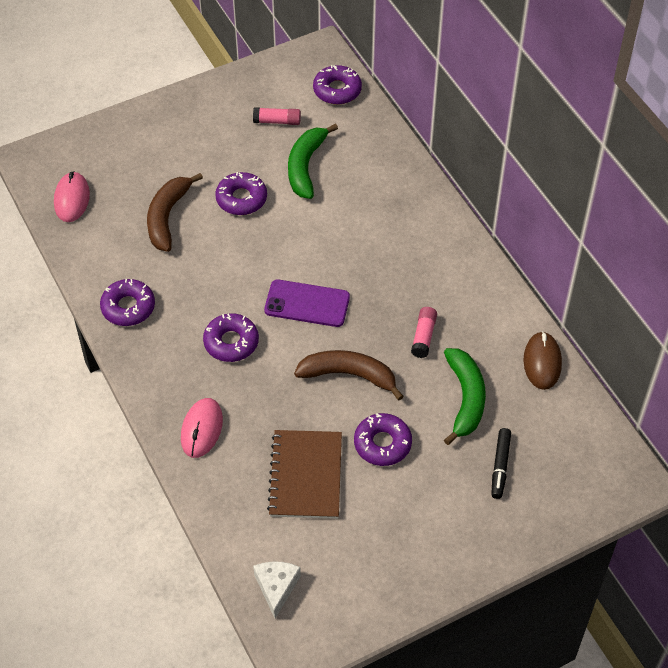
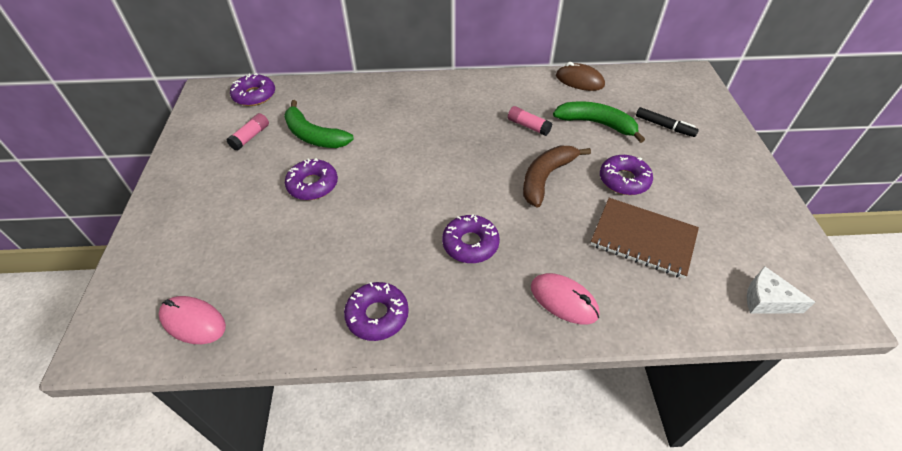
camera: 65 degrees left, 5 degrees down
(167, 217) = (289, 245): brown banana -> none
(307, 304) = (457, 179): purple phone -> none

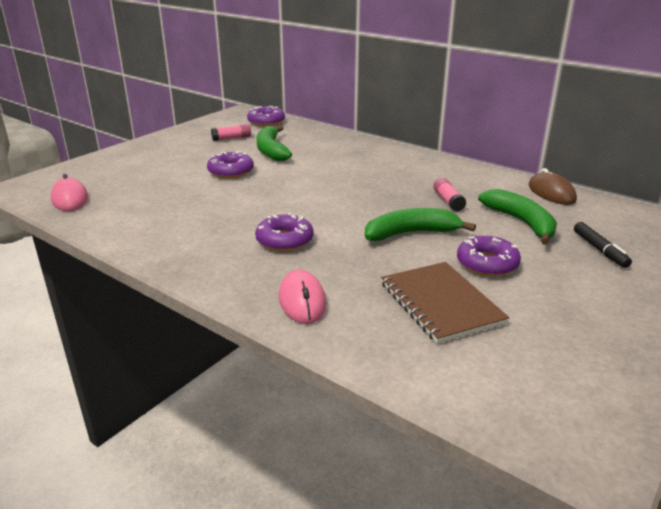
camera: 40 degrees right, 20 degrees down
(377, 315) = (163, 243): purple donut -> none
(546, 178) = (411, 233): brown banana -> green banana
(766, 300) = (507, 404): white cheese -> none

